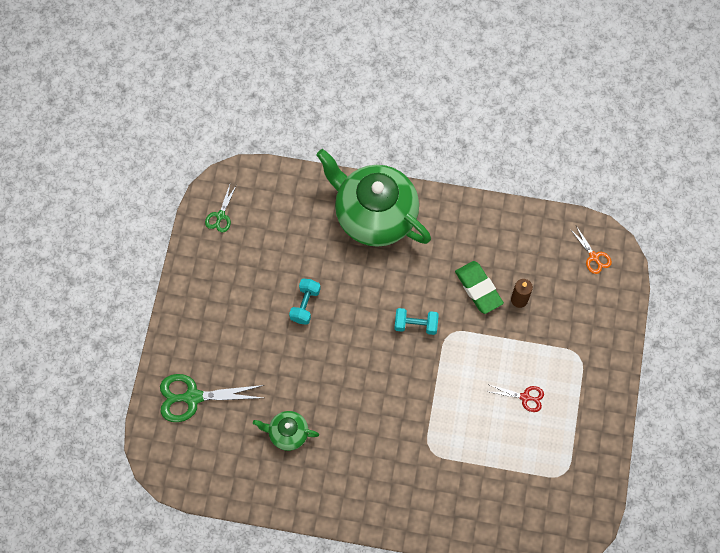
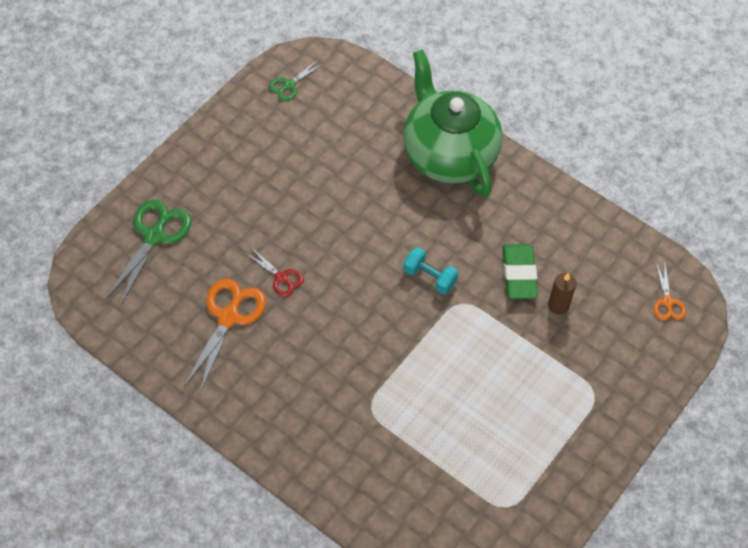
camera: 25 degrees right, 10 degrees down
(193, 397) = (154, 236): green scissors -> green scissors turned 90 degrees clockwise
(287, 433) = (229, 317): green teapot -> orange scissors
(305, 305) = (324, 204): turquoise dumbbell -> none
(525, 397) = (508, 406): red scissors -> red scissors (281, 277)

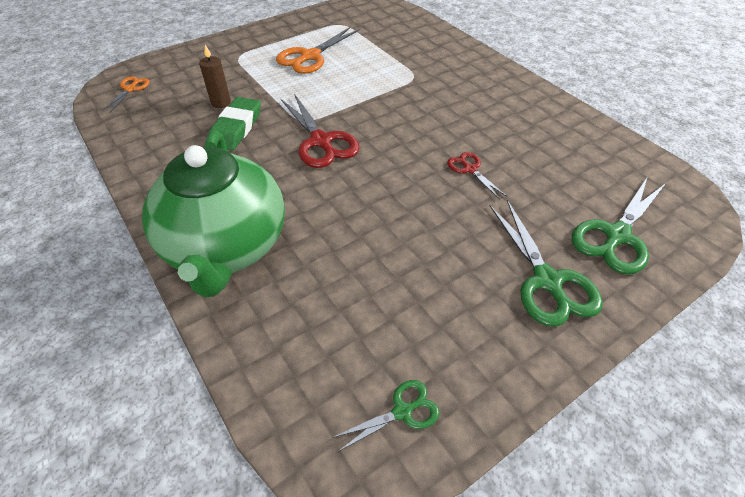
camera: 160 degrees left, 10 degrees down
(209, 184) = (547, 281): none -> green scissors
(229, 317) = (529, 150): orange scissors -> orange scissors (310, 56)
(429, 277) = (321, 141): turquoise dumbbell -> red scissors

